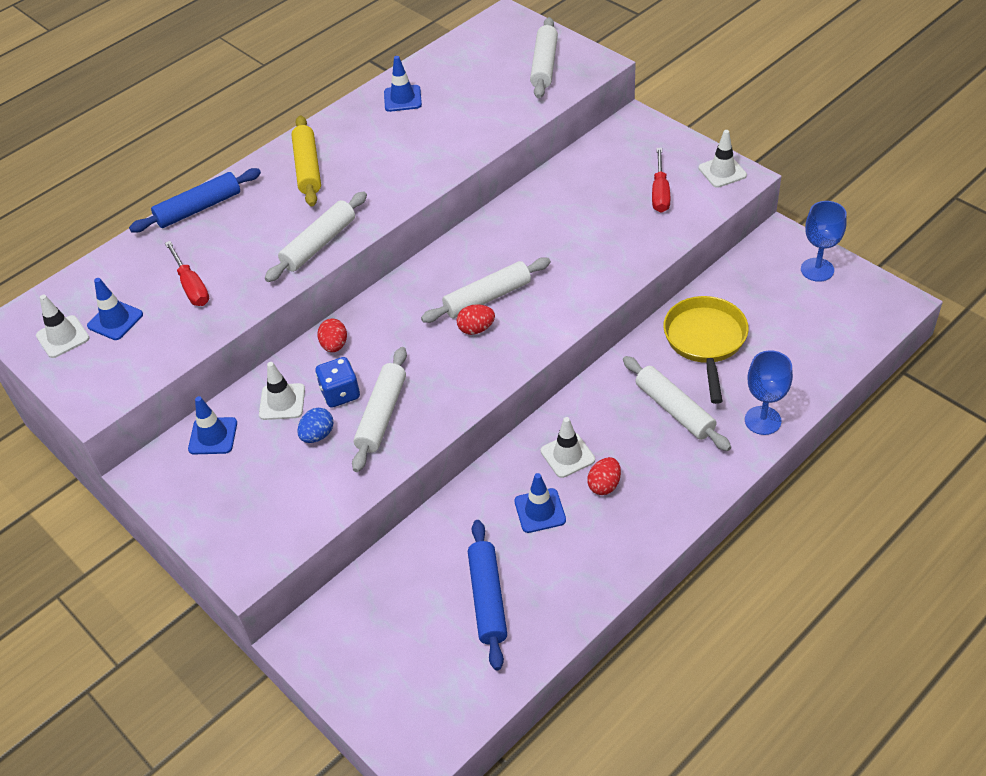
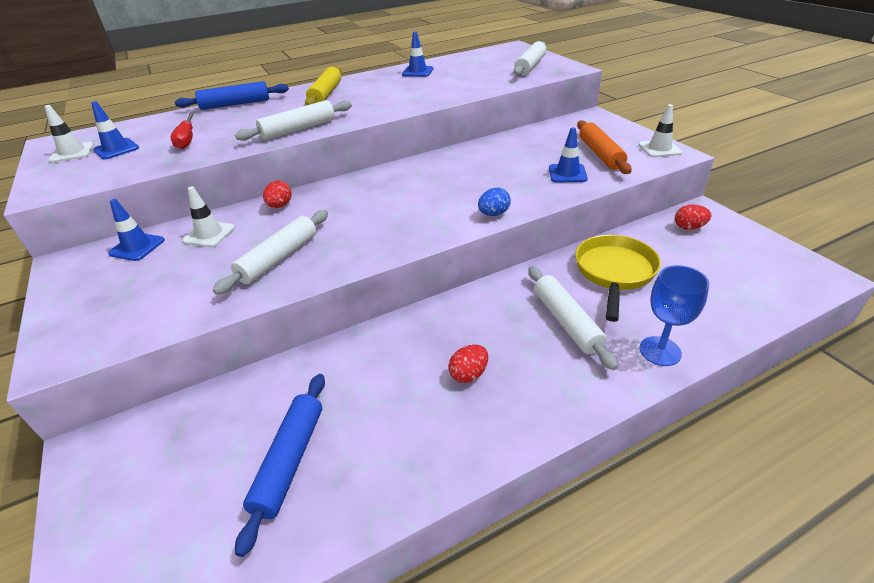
camera: 15 degrees right, 10 degrees down
(318, 435) = (215, 262): blue egg -> blue egg (493, 214)
(340, 393) = (258, 237): blue dice -> none
(476, 329) = (400, 214): red egg -> red egg (689, 227)
(487, 297) = (421, 195): white rolling pin -> none
(540, 511) = (392, 383): blue traffic cone -> blue traffic cone (567, 173)
(567, 455) = (444, 339): white traffic cone -> none
(660, 192) = (600, 154): red screwdriver -> orange rolling pin
(817, 270) = (738, 238): blue goblet -> none

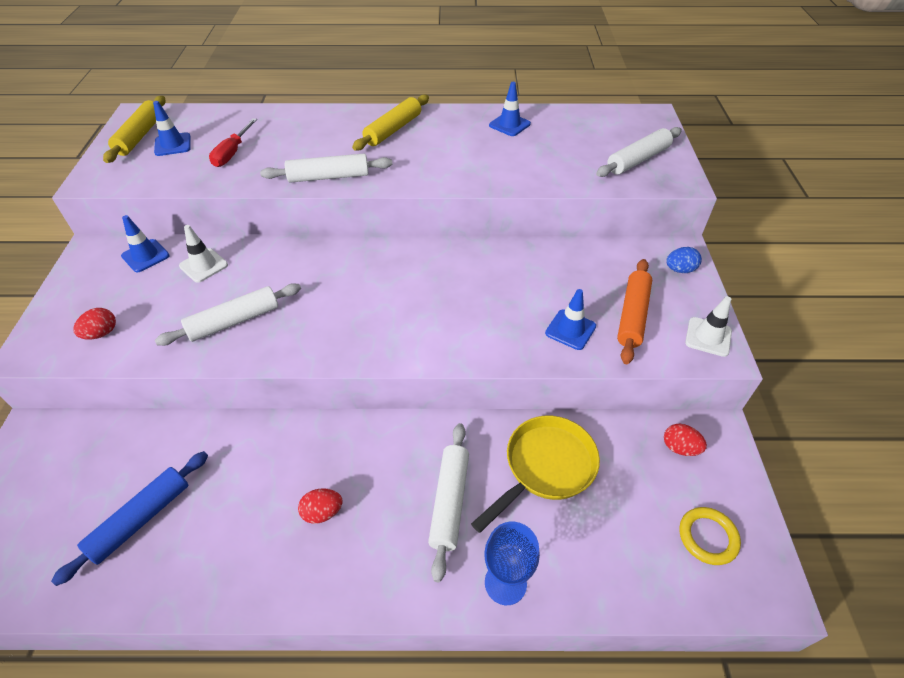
camera: 25 degrees right, 10 degrees up
(72, 153) = (140, 136): white traffic cone -> yellow rolling pin
(235, 104) = (305, 114): blue rolling pin -> none
(280, 206) = (279, 254): red egg -> red egg (101, 333)
(493, 214) = (450, 353): blue egg -> blue egg (679, 270)
(757, 265) = (707, 537): none -> yellow ring

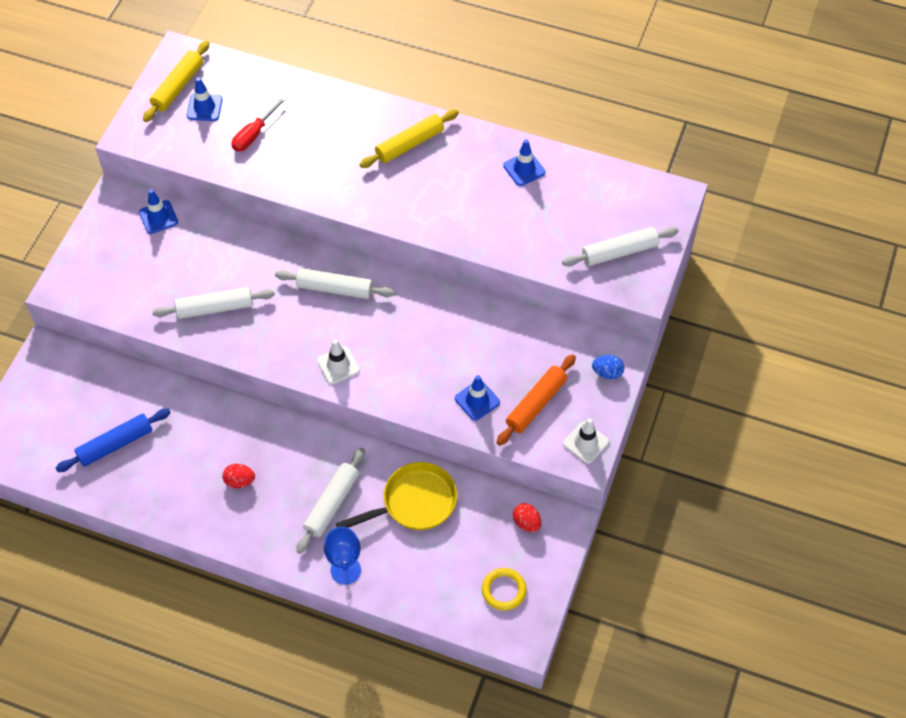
camera: 20 degrees right, 10 degrees up
(101, 333) = (113, 288): red egg -> none
(203, 265) = (203, 242): white traffic cone -> white traffic cone (338, 365)
(328, 177) = (329, 190): white rolling pin -> white rolling pin (335, 288)

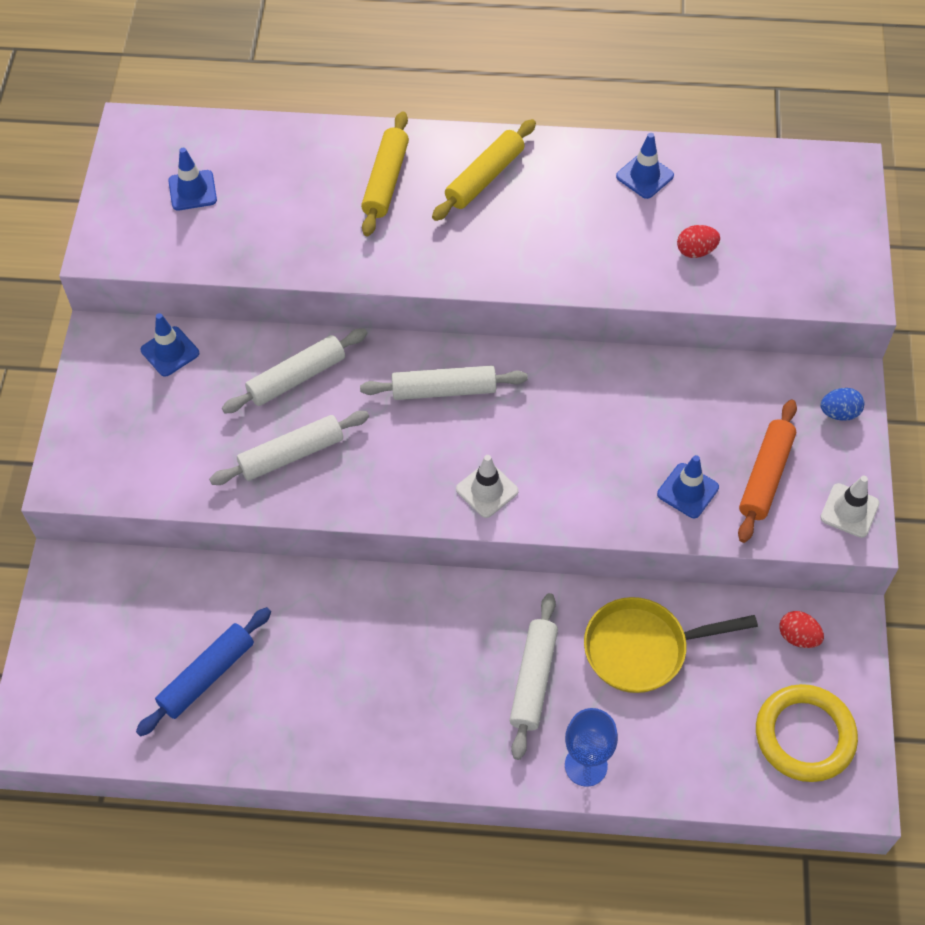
camera: 15 degrees left, 0 degrees up
(178, 87) = (146, 171): yellow rolling pin -> yellow rolling pin (386, 181)
(240, 481) = (397, 681): red egg -> red egg (696, 251)
(254, 134) = (273, 210): red screwdriver -> none
(414, 502) = (642, 649): yellow pan -> yellow pan turned 150 degrees counterclockwise
(504, 590) = (804, 735): yellow ring -> yellow ring, size x1.63
(619, 252) = (809, 252): white rolling pin -> white rolling pin (297, 378)

